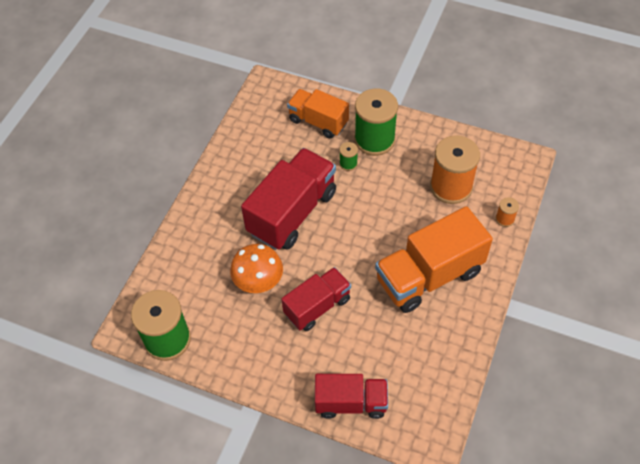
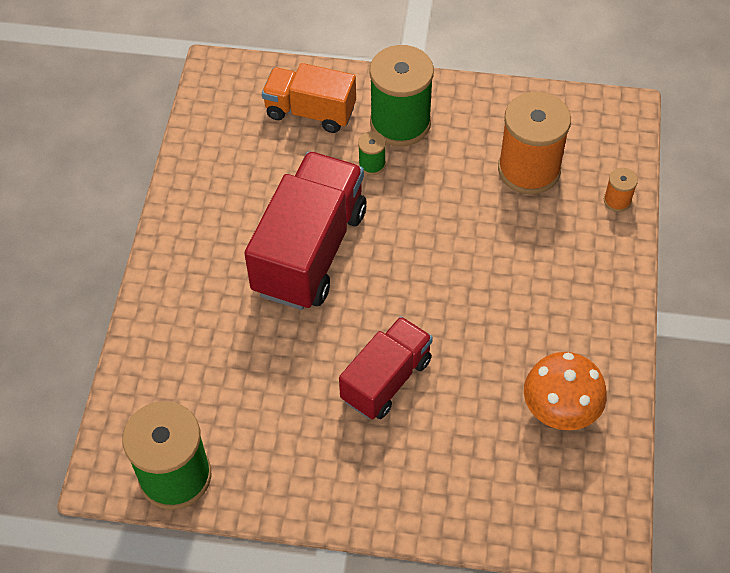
camera: 15 degrees left, 0 degrees up
(258, 281) = (288, 361): orange mushroom -> orange mushroom (560, 409)
(351, 402) = (475, 507): red truck -> none
(429, 276) = (534, 302): orange truck -> none

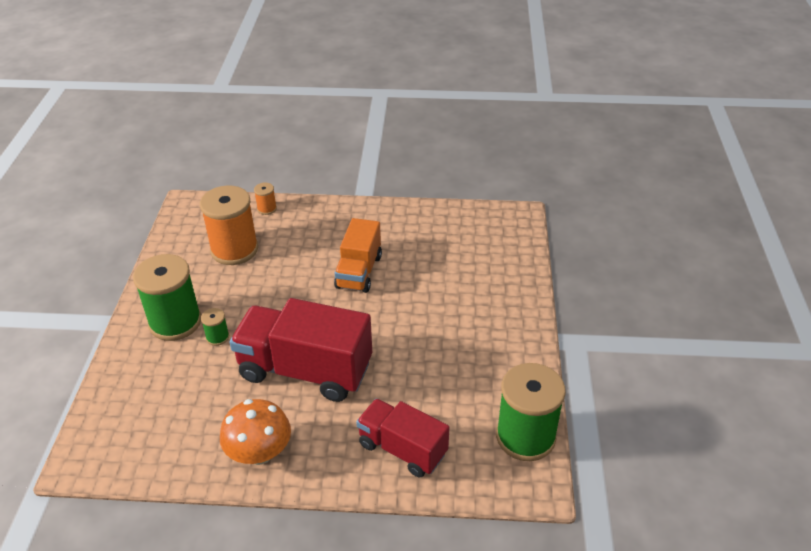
camera: 95 degrees left, 15 degrees down
(310, 112) = (150, 383): orange truck -> orange truck (359, 272)
(386, 380) = (422, 317): red truck -> red truck (402, 449)
(560, 409) = (434, 234): orange mushroom -> orange mushroom (259, 453)

